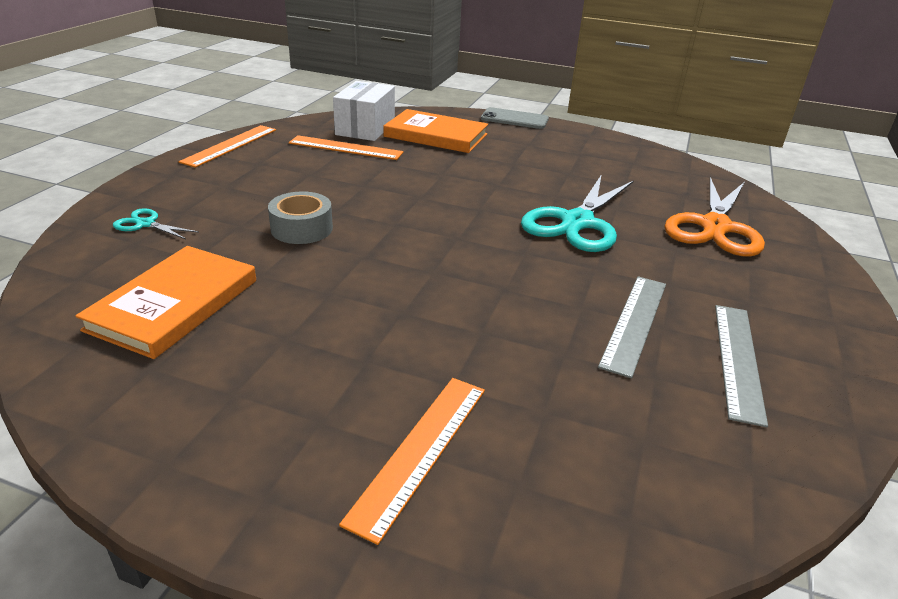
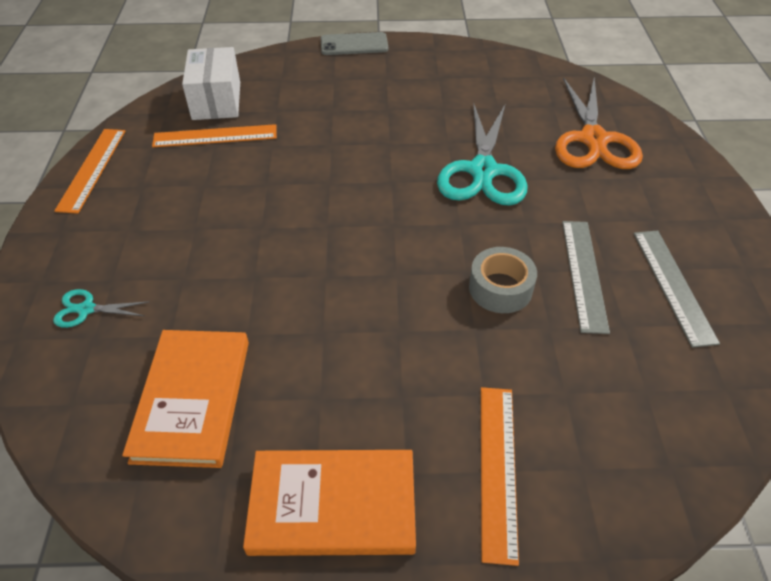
camera: 20 degrees left, 15 degrees up
(301, 228) = (245, 262): grey tape -> grey tape (500, 288)
(436, 135) = (293, 91): orange book -> orange book (333, 505)

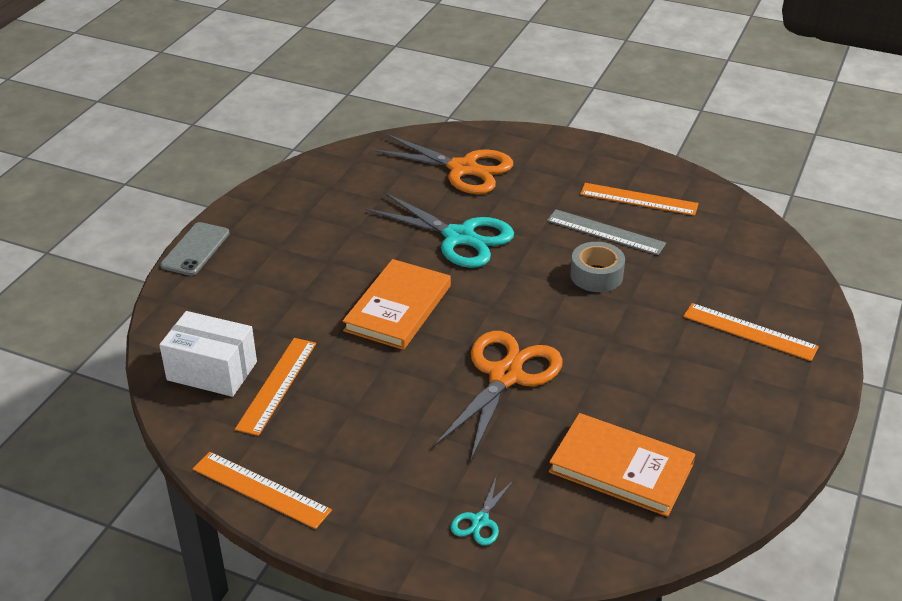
camera: 65 degrees left, 10 degrees down
(294, 266) = (505, 376): none -> orange scissors
(333, 505) = (746, 414): orange book -> orange book (398, 308)
(673, 285) = (638, 199): grey ruler -> orange ruler

